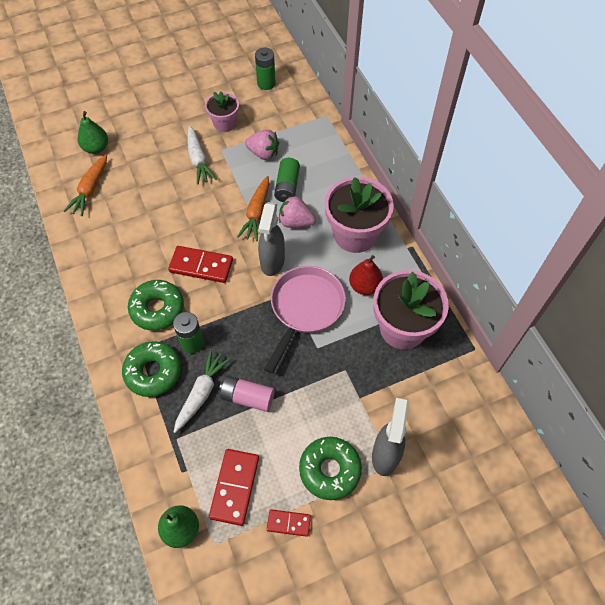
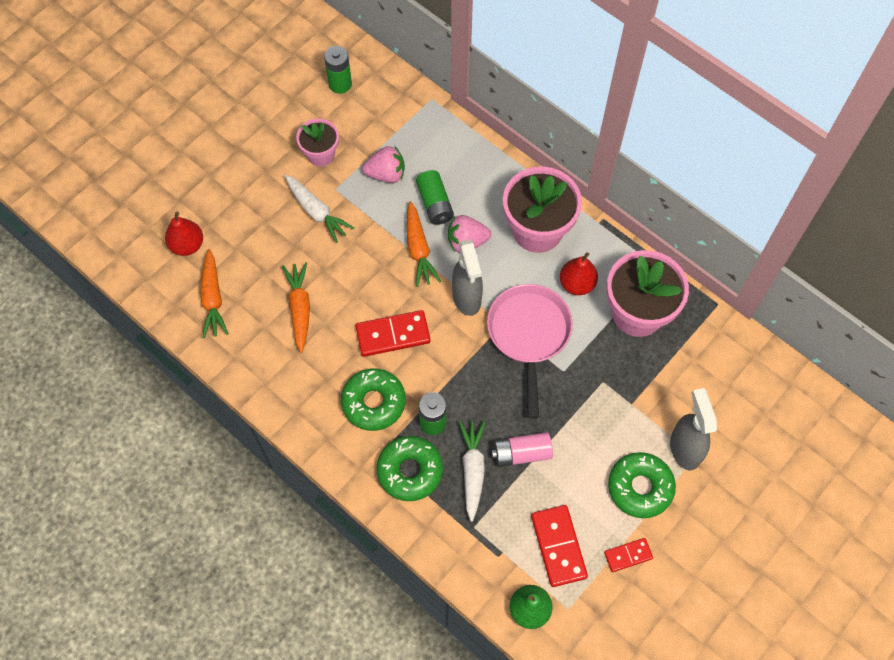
camera: 25 degrees left, 5 degrees up
(96, 148) = (187, 245): green pear -> red pear
(145, 220) = (300, 308): none -> orange carrot

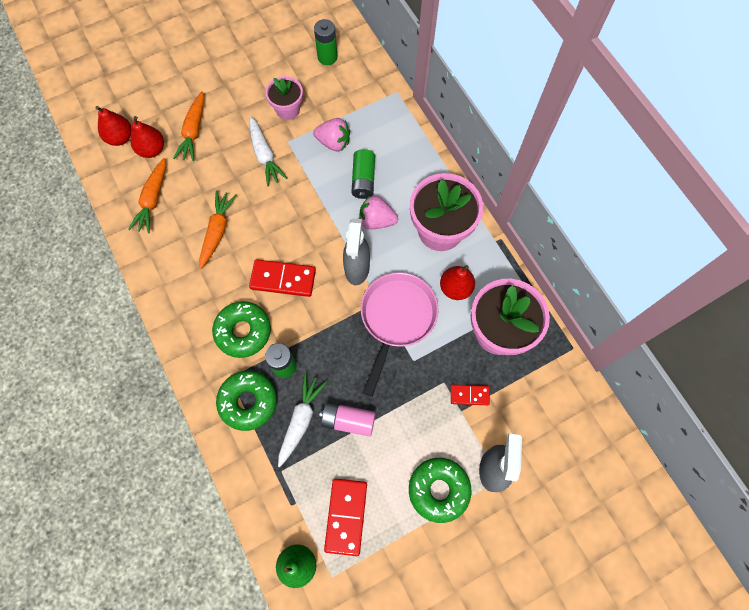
camera: 20 degrees right, 5 degrees up
(145, 243) = (120, 138): none -> red pear
(418, 249) = (334, 213): orange carrot -> orange carrot (194, 131)
(628, 555) = (403, 548): red domino -> red domino (469, 395)

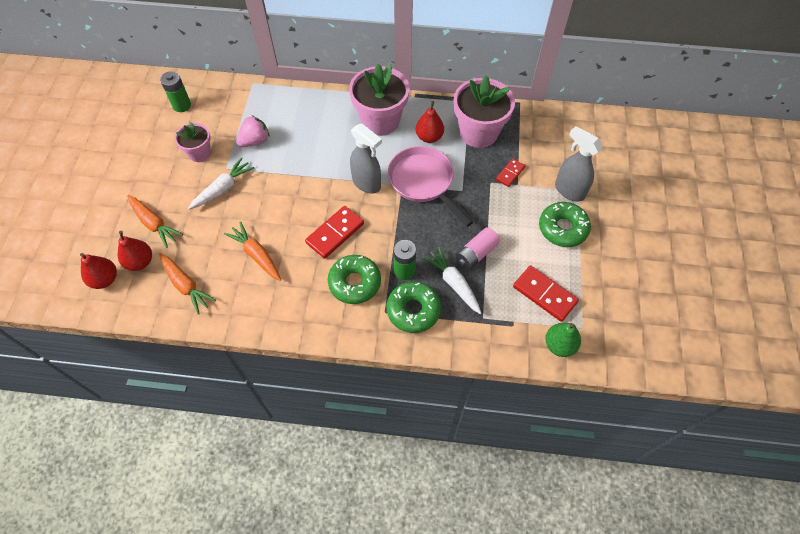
camera: 55 degrees left, 10 degrees down
(265, 155) = (223, 188): white carrot -> white carrot turned 60 degrees counterclockwise
(363, 180) = (302, 141): green battery -> none
(376, 220) = (340, 151): pink strawberry -> none

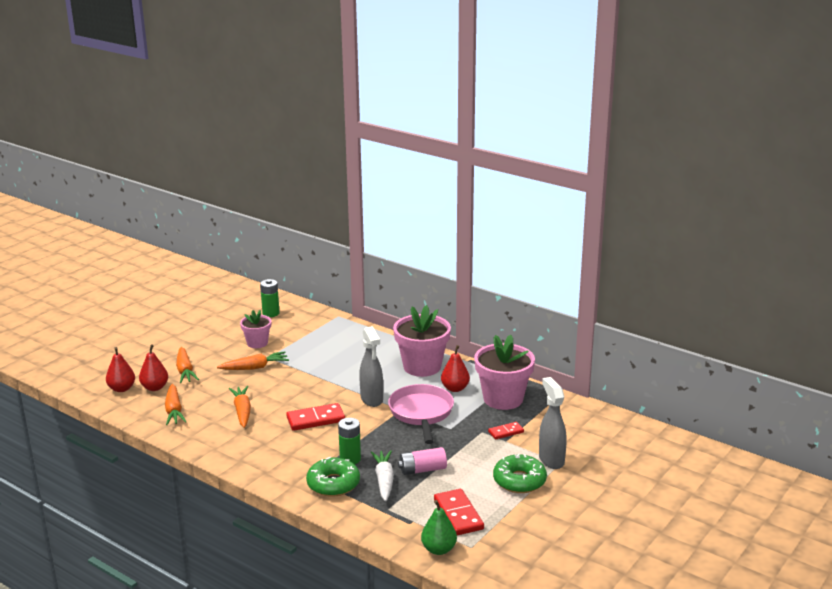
camera: 30 degrees right, 35 degrees down
(223, 188) = (255, 367): white carrot -> orange carrot
(255, 141) = (306, 349): pink strawberry -> none
(354, 283) = (302, 452): green donut -> none

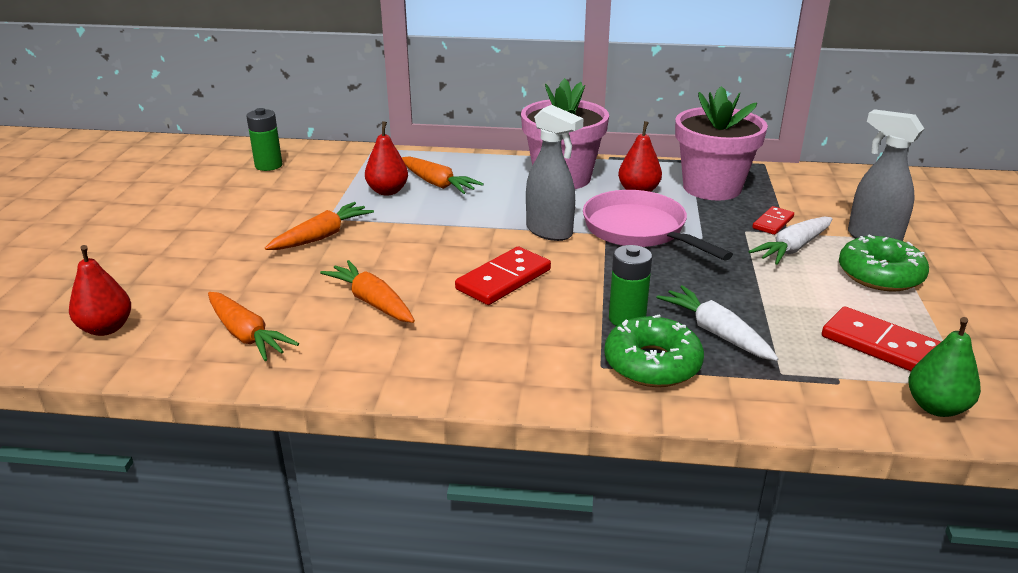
camera: 30 degrees left, 5 degrees up
(155, 387) = (172, 309): red pear -> red pear (387, 191)
(185, 371) = (205, 270): orange carrot -> orange carrot (437, 184)
(257, 343) = (289, 205): pink flower pot -> none
(422, 470) = (744, 300): pink battery -> none
(493, 450) = (793, 248): none -> white carrot

